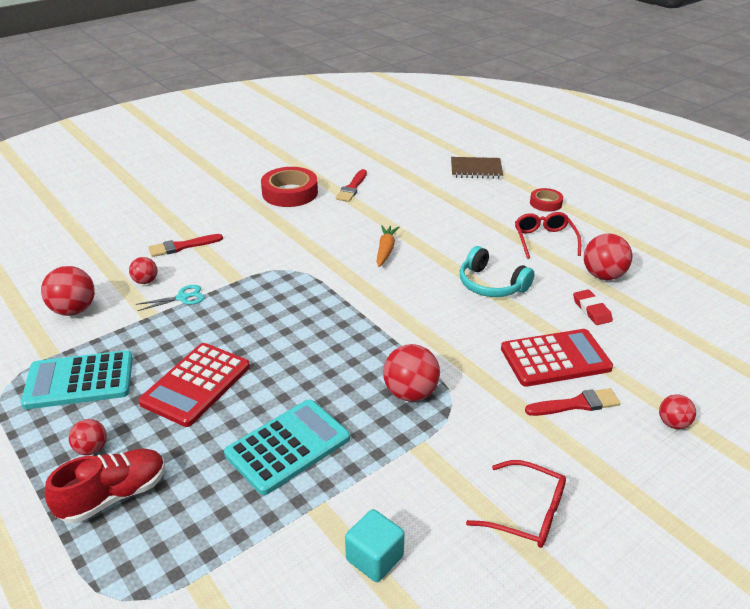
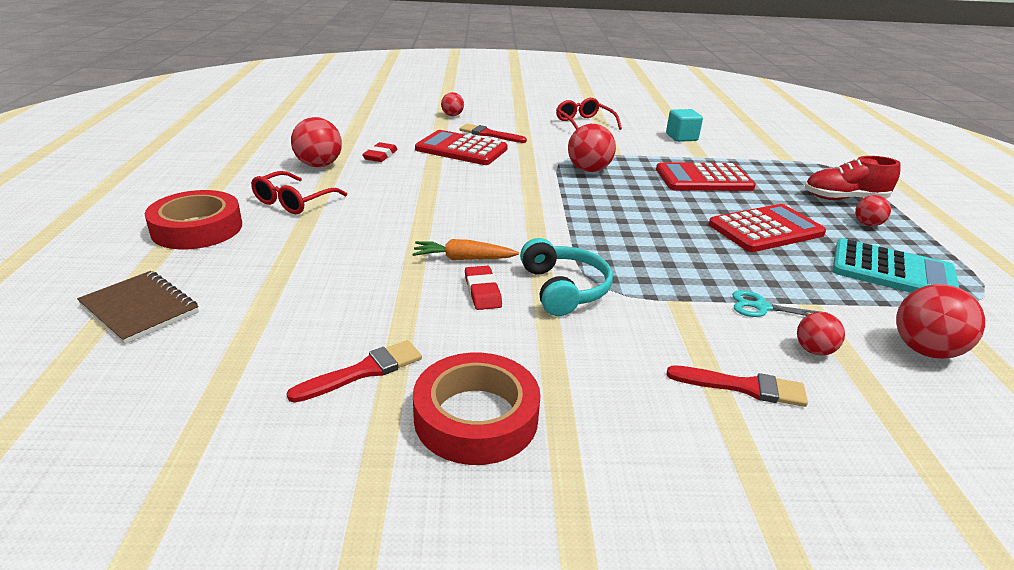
camera: 145 degrees left, 5 degrees down
(288, 446) = (703, 179): turquoise calculator -> red calculator
(349, 237) = (482, 292): none -> red eraser
(385, 250) = (463, 259): orange carrot -> orange carrot turned 45 degrees clockwise
(491, 284) = (418, 194): turquoise headphones -> turquoise headphones (564, 289)
(545, 203) = (197, 228): red tape -> red tape, size x1.79

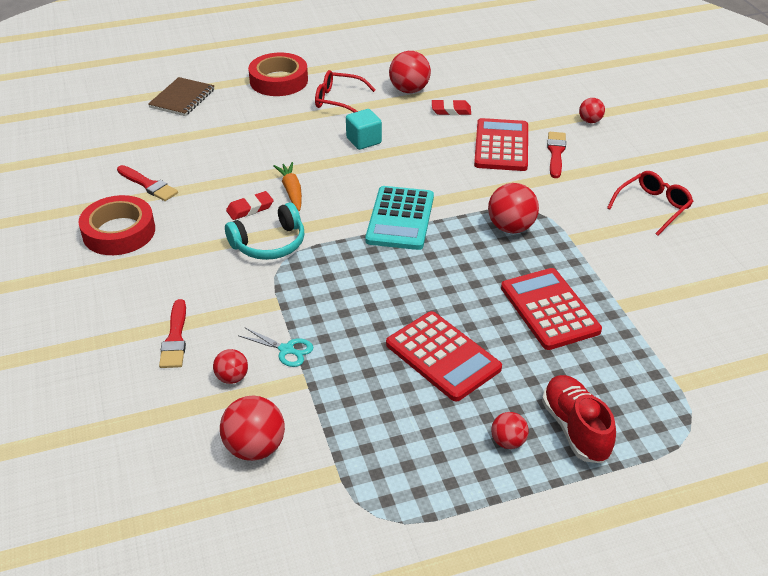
camera: 75 degrees right, 10 degrees up
(681, 137) = (677, 286): turquoise cube -> turquoise cube (364, 141)
(761, 307) = (286, 350): turquoise scissors -> turquoise scissors turned 120 degrees clockwise
(892, 271) = (396, 447): turquoise calculator -> turquoise calculator (400, 219)

